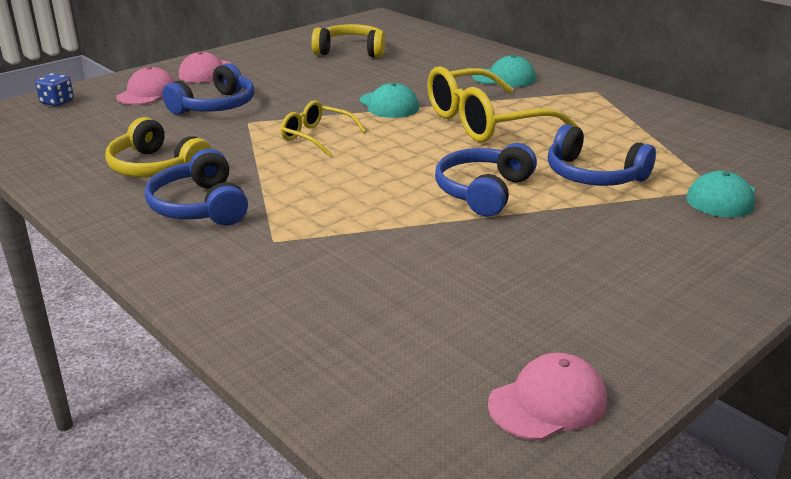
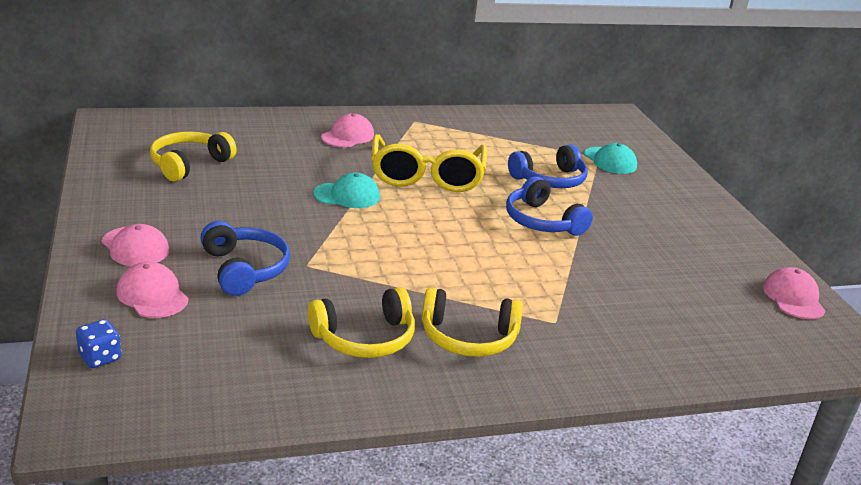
camera: 65 degrees left, 0 degrees up
(200, 206) = (468, 337): blue headphones -> yellow headphones
(316, 136) = (378, 246): yellow glasses -> none
(504, 78) = (348, 136): turquoise cap -> pink cap

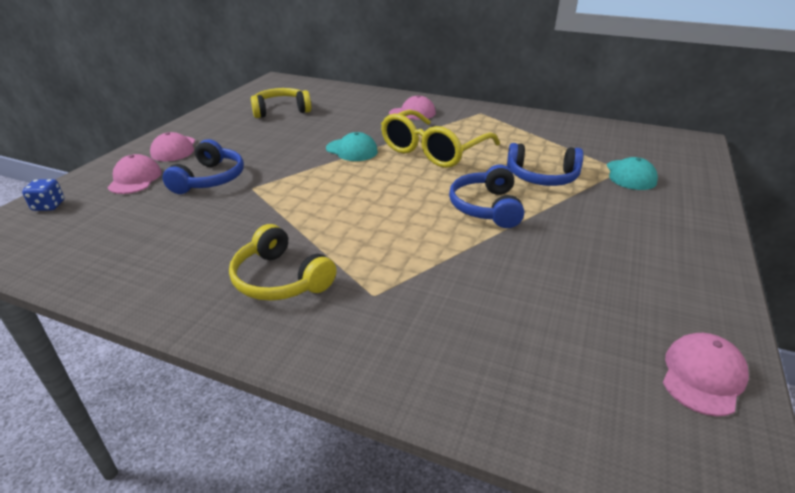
camera: 40 degrees right, 5 degrees up
(365, 338) = (207, 250): yellow headphones -> none

